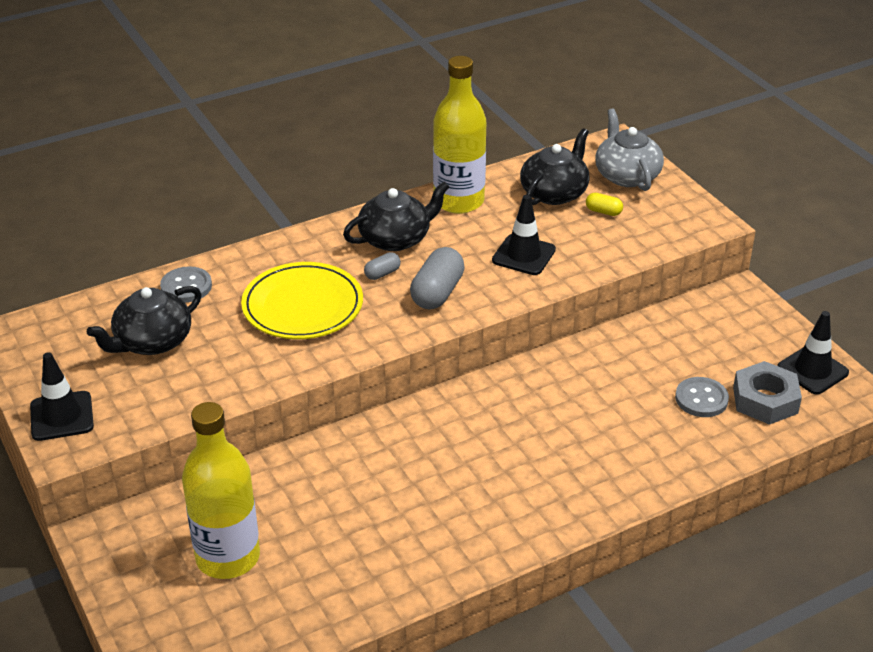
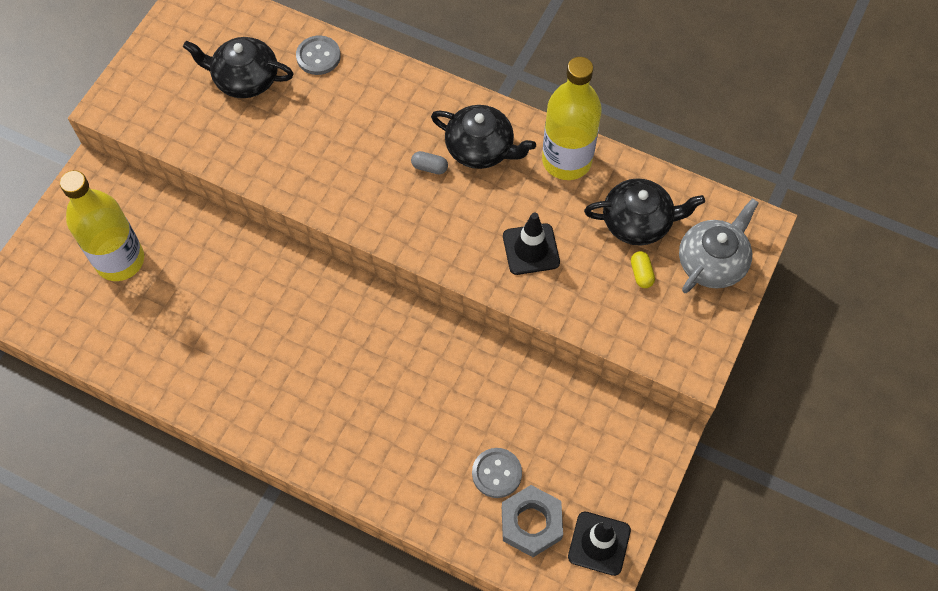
camera: 55 degrees right, 25 degrees up
(62, 416) = (137, 83): black traffic cone -> none
(302, 306) = (351, 142): yellow plate -> none
(437, 293) = (434, 218): grey capsule -> none

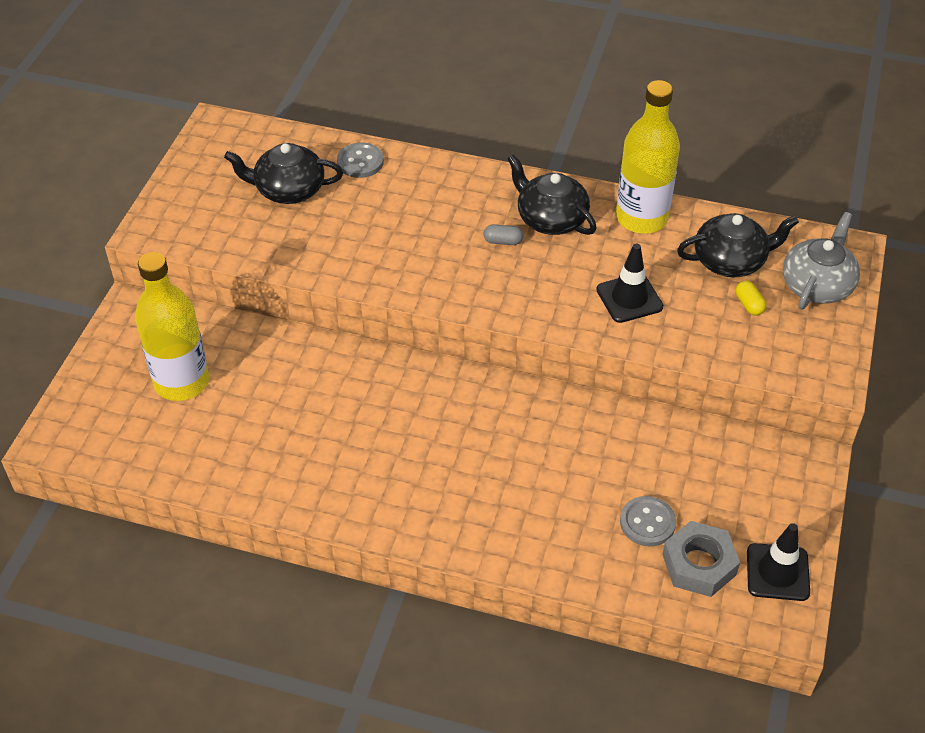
camera: 10 degrees left, 15 degrees down
(480, 148) = (551, 219): black teapot -> black teapot turned 150 degrees counterclockwise

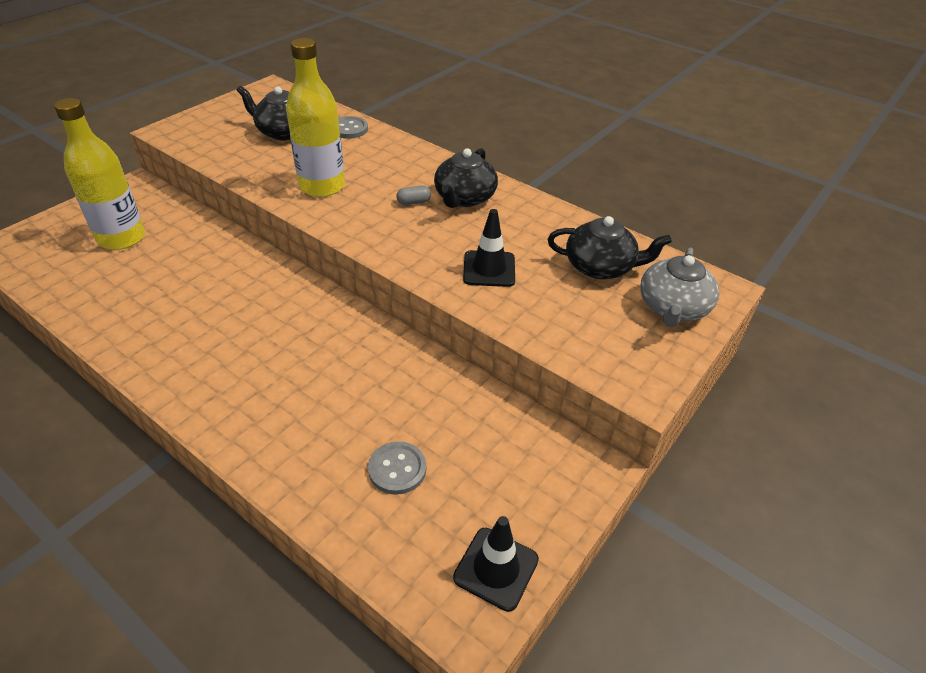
camera: 20 degrees right, 5 degrees down
(503, 241) = (414, 202): grey capsule -> grey capsule turned 45 degrees counterclockwise
(551, 219) = (464, 198): black teapot -> black teapot turned 135 degrees counterclockwise
(641, 218) = (541, 216): yellow bottle -> yellow bottle (322, 186)
(699, 564) = (420, 529): grey nut -> none
(749, 304) = (596, 304): yellow capsule -> none
(817, 285) = (672, 308): grey teapot -> grey teapot turned 150 degrees clockwise

